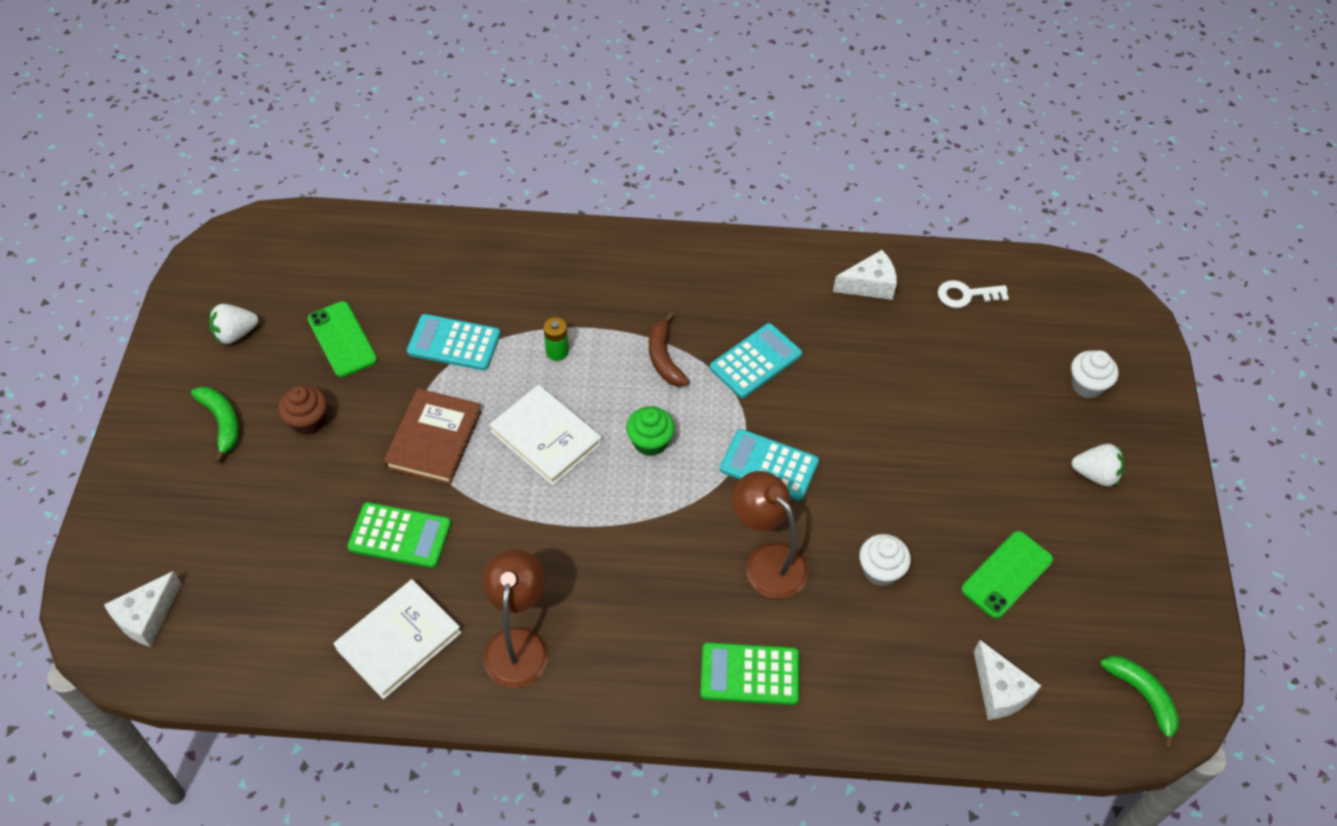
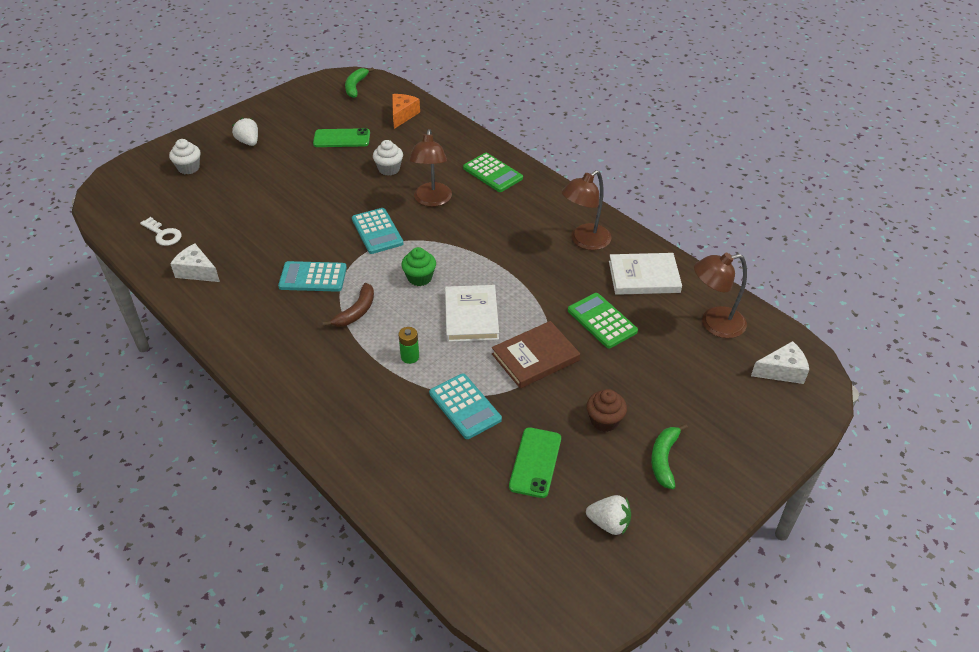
camera: 135 degrees left, 10 degrees down
(264, 629) = (714, 324): none -> brown lamp
(999, 691) = (403, 115): white cheese -> orange cheese

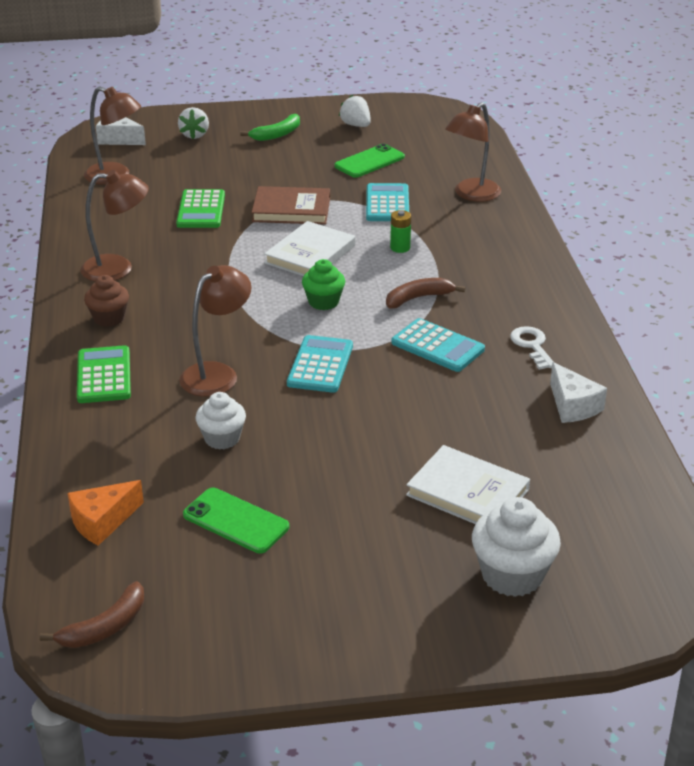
camera: 145 degrees left, 10 degrees down
(163, 234) = (598, 474): white key -> white key (532, 345)
(189, 168) = (512, 575): white cupcake -> white cupcake, size x1.53
(248, 142) = (384, 585): white strawberry -> white strawberry (194, 135)
(355, 86) = (105, 627): green banana -> brown banana
(400, 461) = (471, 195): none -> brown lamp
(604, 421) = (290, 162): brown cupcake -> brown cupcake (109, 318)
(644, 277) = (113, 223): white book -> white book (467, 492)

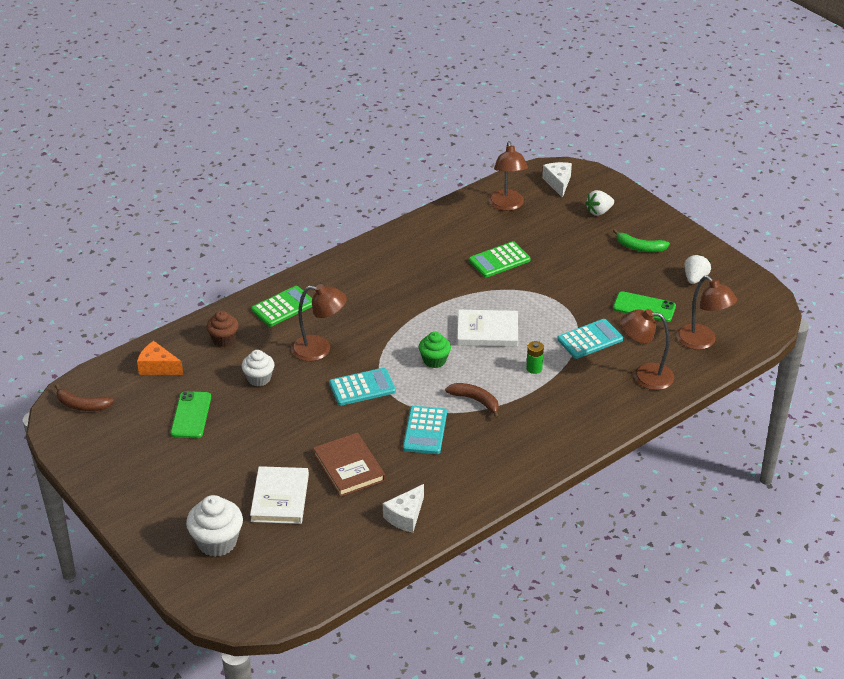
camera: 60 degrees right, 5 degrees up
(109, 318) = (341, 281): brown cupcake -> brown cupcake (223, 339)
(118, 268) = (398, 259): brown lamp -> brown lamp (702, 342)
(291, 210) = (538, 299): brown book -> brown book (349, 467)
(532, 345) = (462, 474): white key -> none

